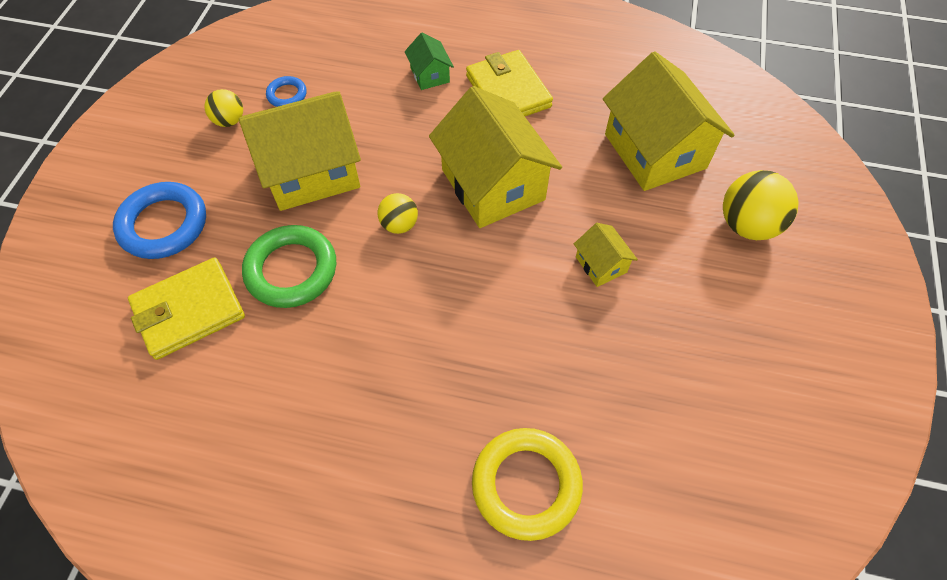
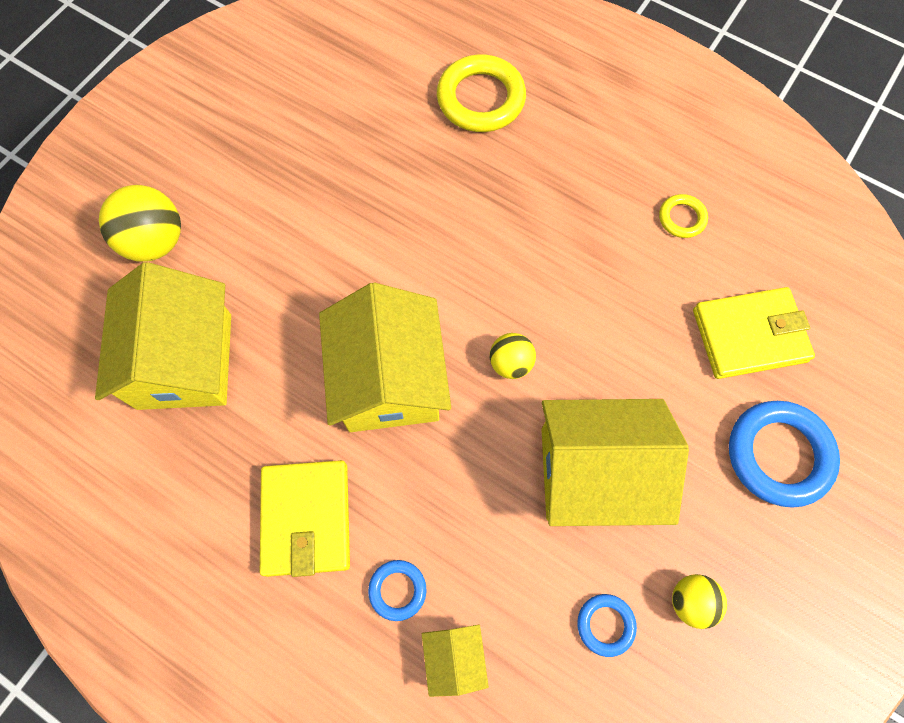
camera: 160 degrees left, 10 degrees up
(264, 409) = (681, 218): none -> yellow ring
(291, 270) = (638, 347): green ring -> none
(430, 75) = (397, 590): green house -> blue ring
(601, 264) = (324, 249): yellow house -> yellow house (454, 658)

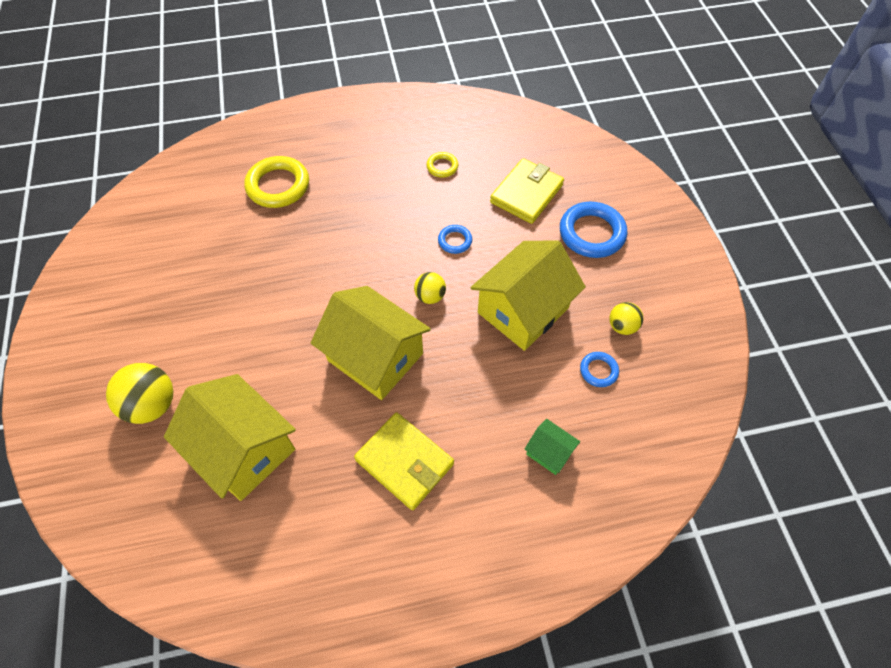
camera: 45 degrees left, 10 degrees down
(397, 590) = (489, 449): blue ring -> blue ring (455, 241)
(454, 658) = (549, 452): yellow house -> green house

